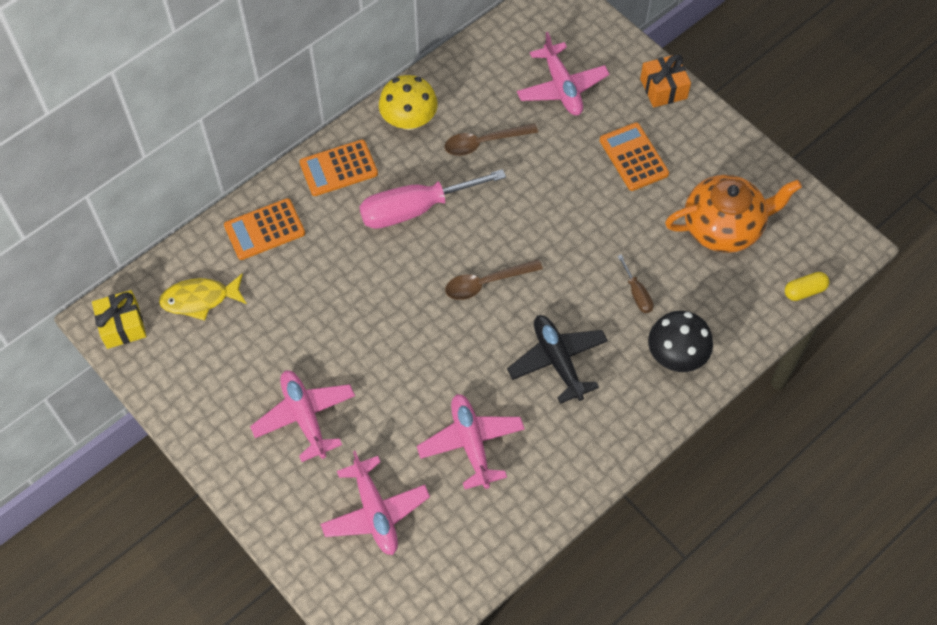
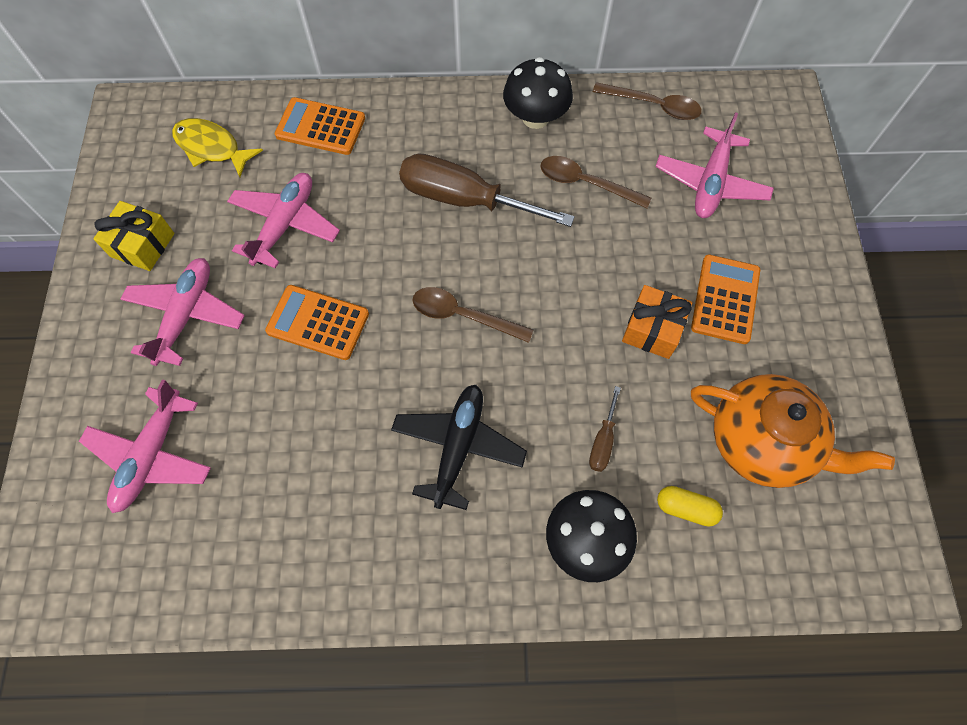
camera: 40 degrees right, 5 degrees up
(122, 325) = (134, 126): yellow gift -> yellow gift (142, 245)
(338, 168) = (433, 118): orange calculator -> orange calculator (318, 323)
(409, 120) = (535, 117): yellow mushroom -> black mushroom
(415, 209) = (464, 199): pink screwdriver -> brown screwdriver
(471, 443) = (299, 462): pink plane -> pink plane (285, 224)
(479, 58) = (653, 106): none -> brown spoon
(663, 88) = (818, 253): orange gift -> orange gift (652, 329)
(804, 291) = (797, 586): yellow capsule -> yellow capsule (685, 508)

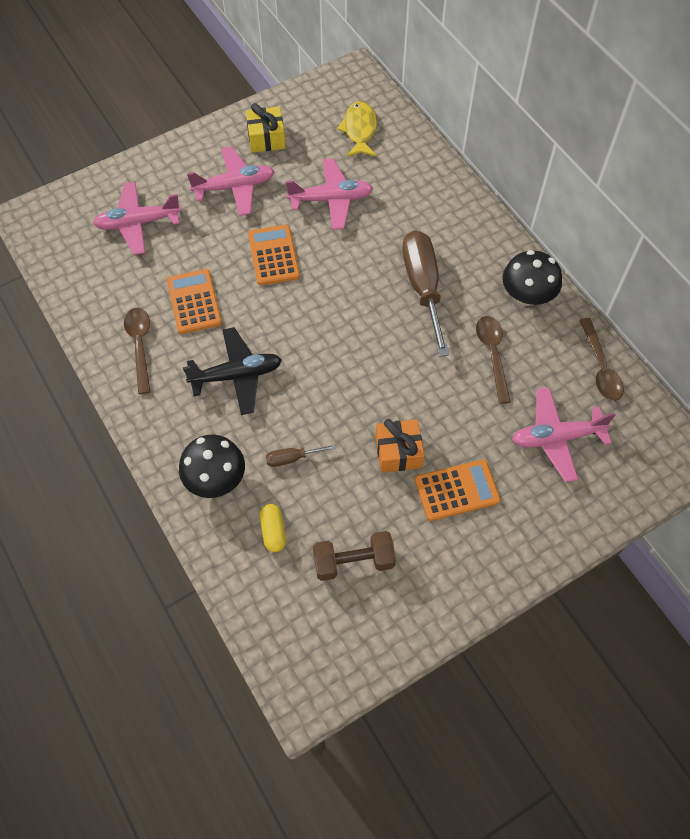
camera: 60 degrees right, 5 degrees down
(320, 127) = (420, 176): orange calculator -> orange calculator (194, 302)
(463, 315) = (332, 332): brown spoon -> brown spoon (140, 346)
(761, 442) = (353, 562): orange teapot -> brown dumbbell

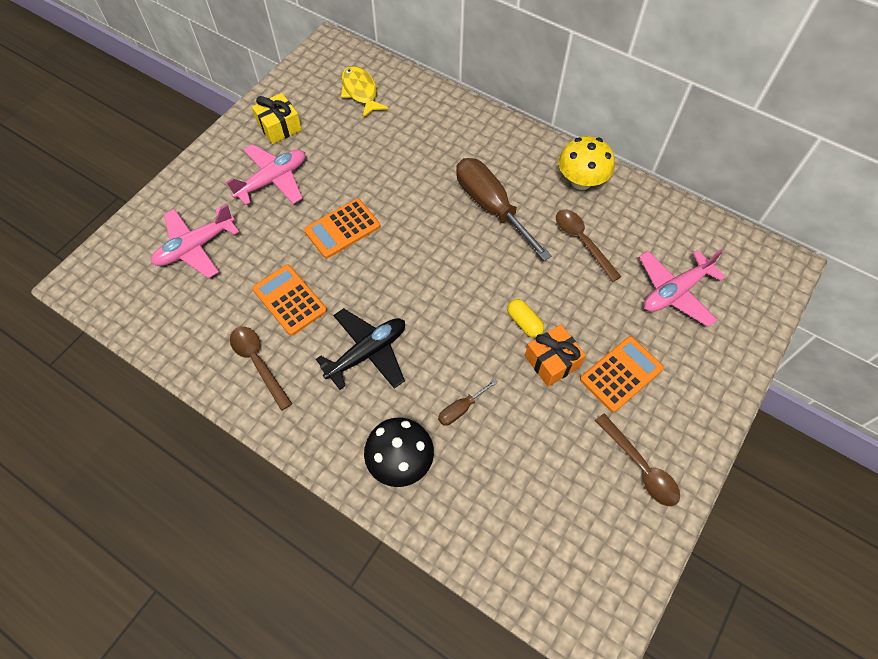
camera: 25 degrees left, 0 degrees up
(273, 255) = (342, 229): orange calculator -> orange calculator turned 90 degrees counterclockwise
(273, 531) = (482, 487): yellow capsule -> yellow capsule (524, 322)
(331, 199) = (368, 160): pink plane -> none
(353, 562) = (570, 481): brown dumbbell -> none
(527, 296) = (581, 181): black mushroom -> yellow mushroom
(600, 367) = (674, 217): brown spoon -> brown spoon (640, 467)

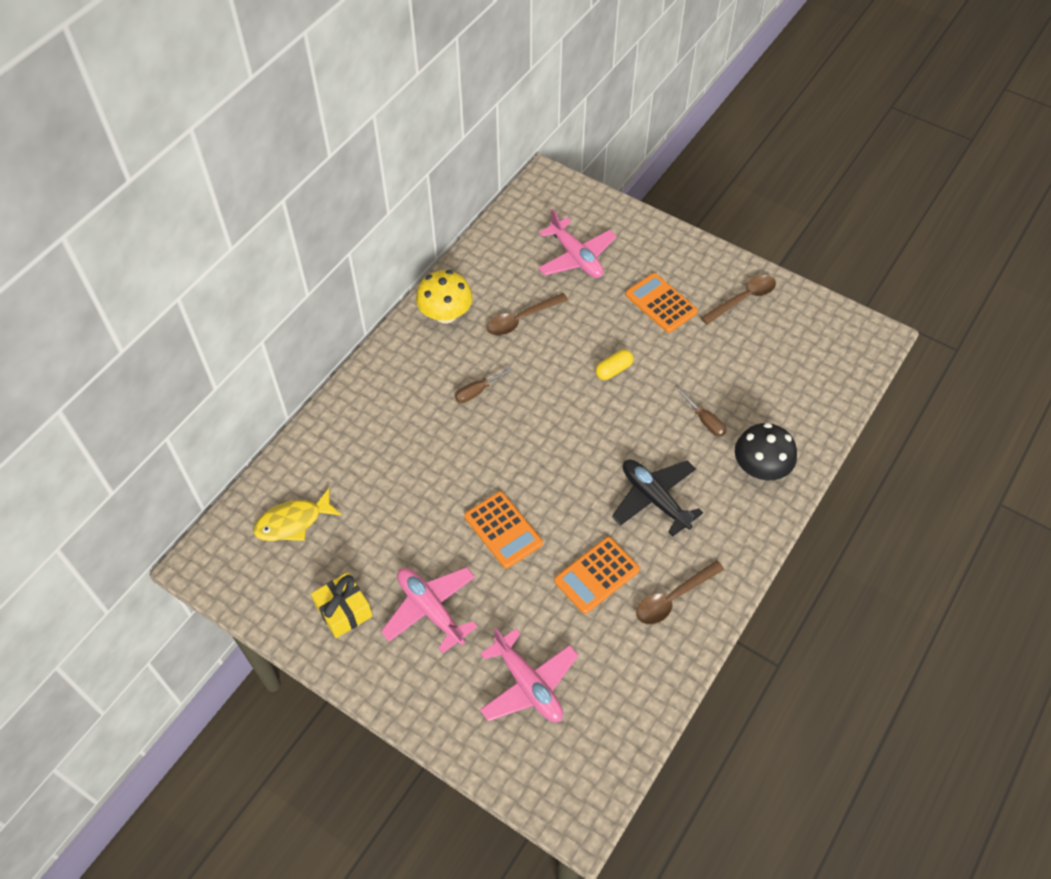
camera: 90 degrees left, 5 degrees down
(491, 207) = (476, 392): brown screwdriver -> brown screwdriver, size x0.44
(552, 361) = (652, 351): orange gift -> none

